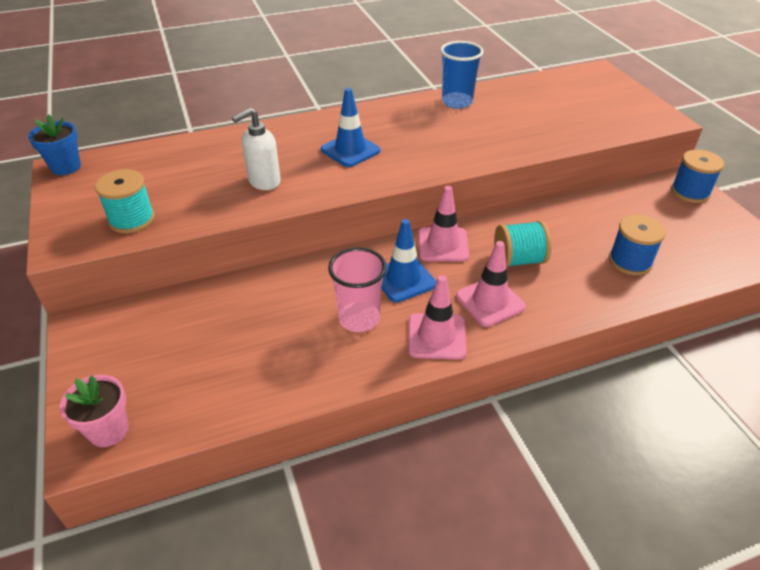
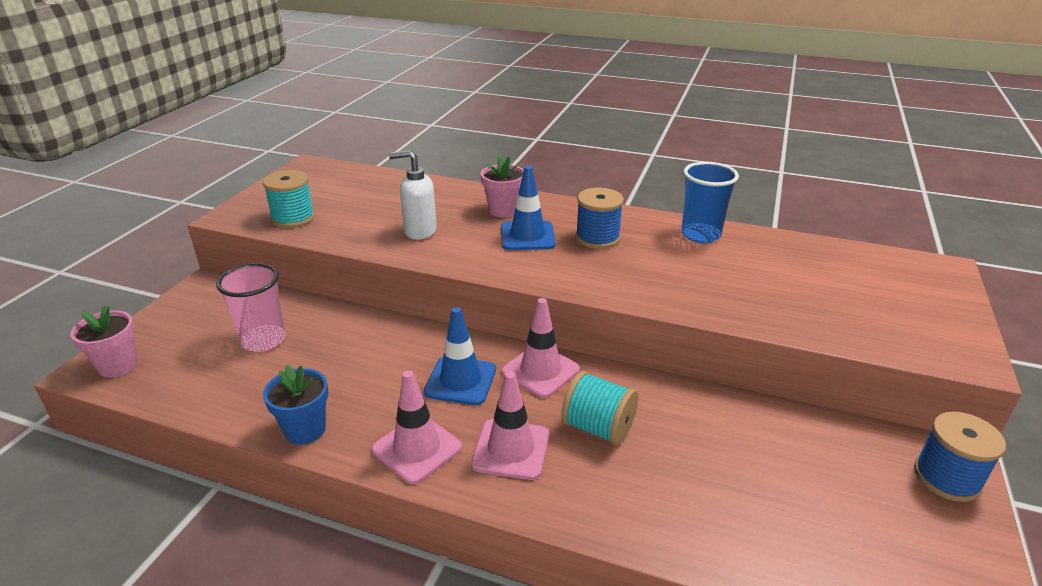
camera: 40 degrees right, 10 degrees down
(66, 167) = (311, 166): blue flower pot -> blue flower pot (305, 430)
(303, 138) = (503, 210): none -> pink flower pot
(359, 318) = (377, 392): pink cup -> pink cup (263, 340)
(630, 261) = (734, 507): blue spool -> blue spool (597, 238)

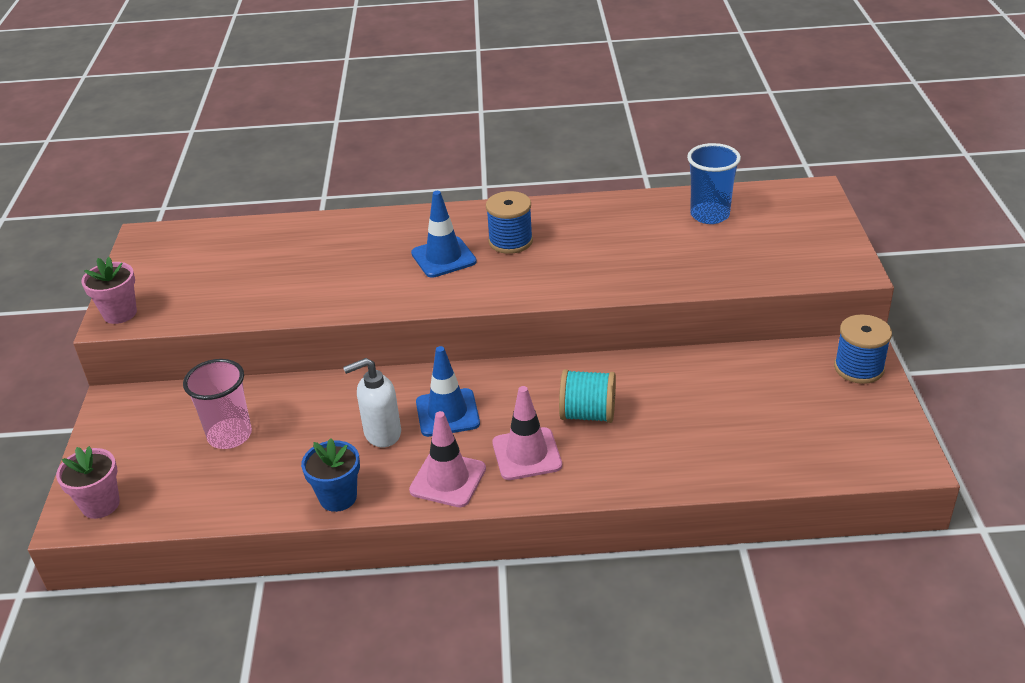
camera: 20 degrees left, 5 degrees up
(293, 218) = (187, 303): turquoise spool -> none
(419, 231) = (333, 281): white soap dispenser -> white soap dispenser (382, 434)
(503, 210) = (401, 235): pink flower pot -> pink flower pot (120, 313)
(540, 371) = (512, 382): pink traffic cone -> none
(700, 235) = (602, 212): blue cup -> blue cup (710, 215)

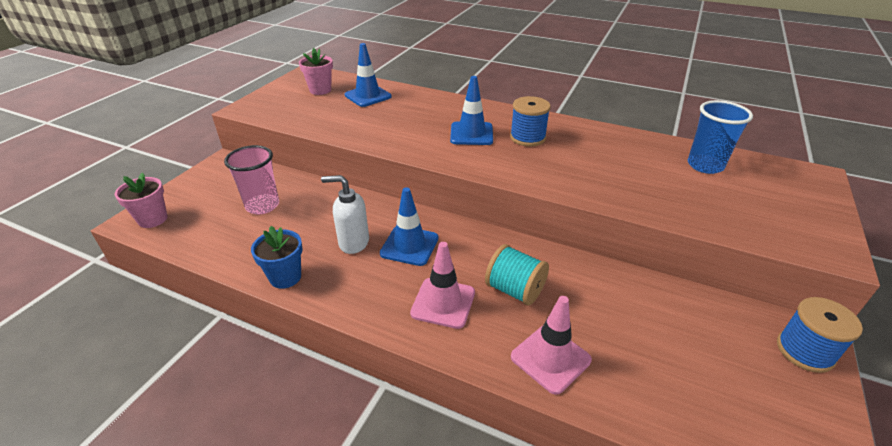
camera: 25 degrees right, 0 degrees up
(120, 313) = (251, 106): pink flower pot -> pink flower pot (320, 90)
(268, 247) = (368, 96): none -> blue traffic cone
(448, 479) = (369, 297): pink traffic cone -> pink traffic cone (550, 358)

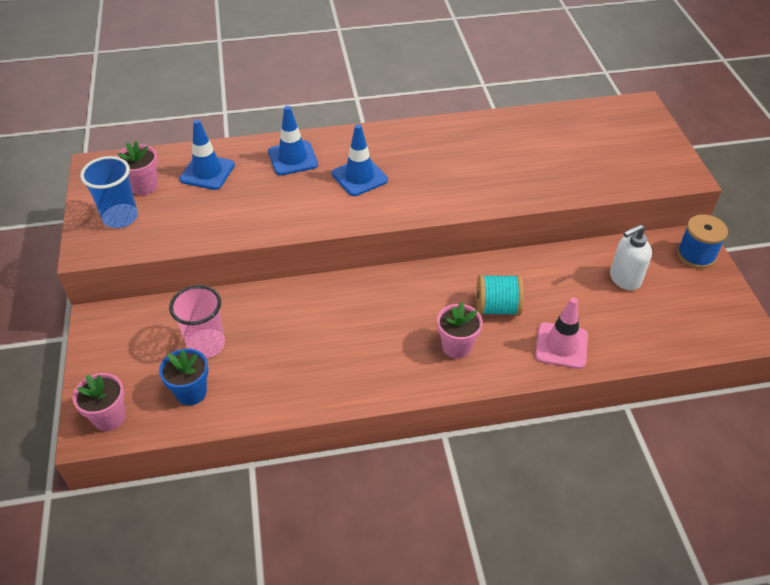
camera: 35 degrees left, 10 degrees up
(285, 277) = (311, 396): blue flower pot -> blue flower pot (191, 392)
(353, 242) = (334, 335): white soap dispenser -> white soap dispenser (624, 279)
(409, 246) = (384, 313): blue traffic cone -> blue traffic cone (293, 158)
(443, 303) = (456, 346): pink traffic cone -> pink flower pot
(527, 137) = (411, 160): blue spool -> none
(705, 165) = (565, 130): blue cup -> blue cup (120, 217)

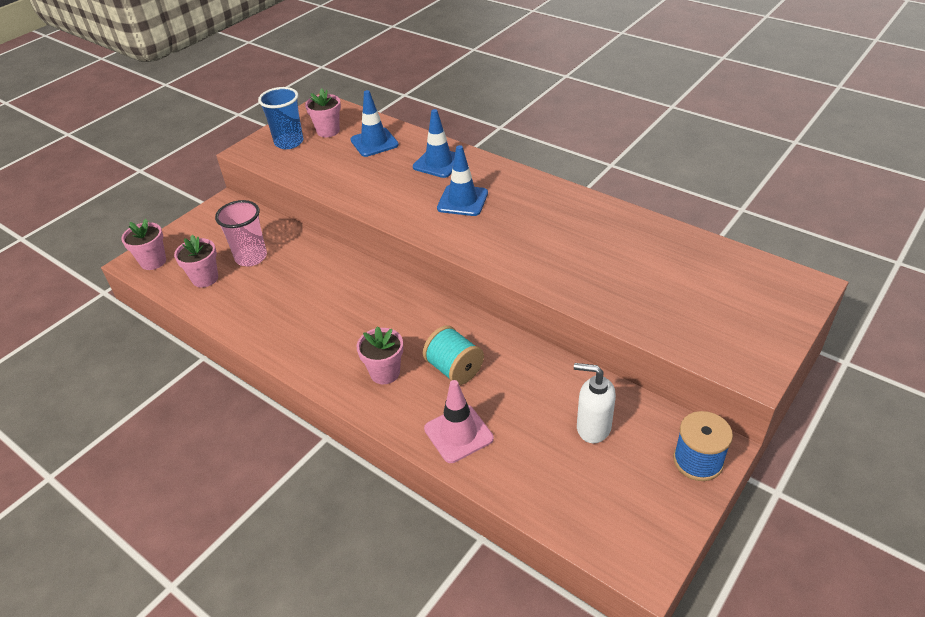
camera: 50 degrees right, 5 degrees down
(191, 392) = (205, 278): blue flower pot -> pink flower pot

